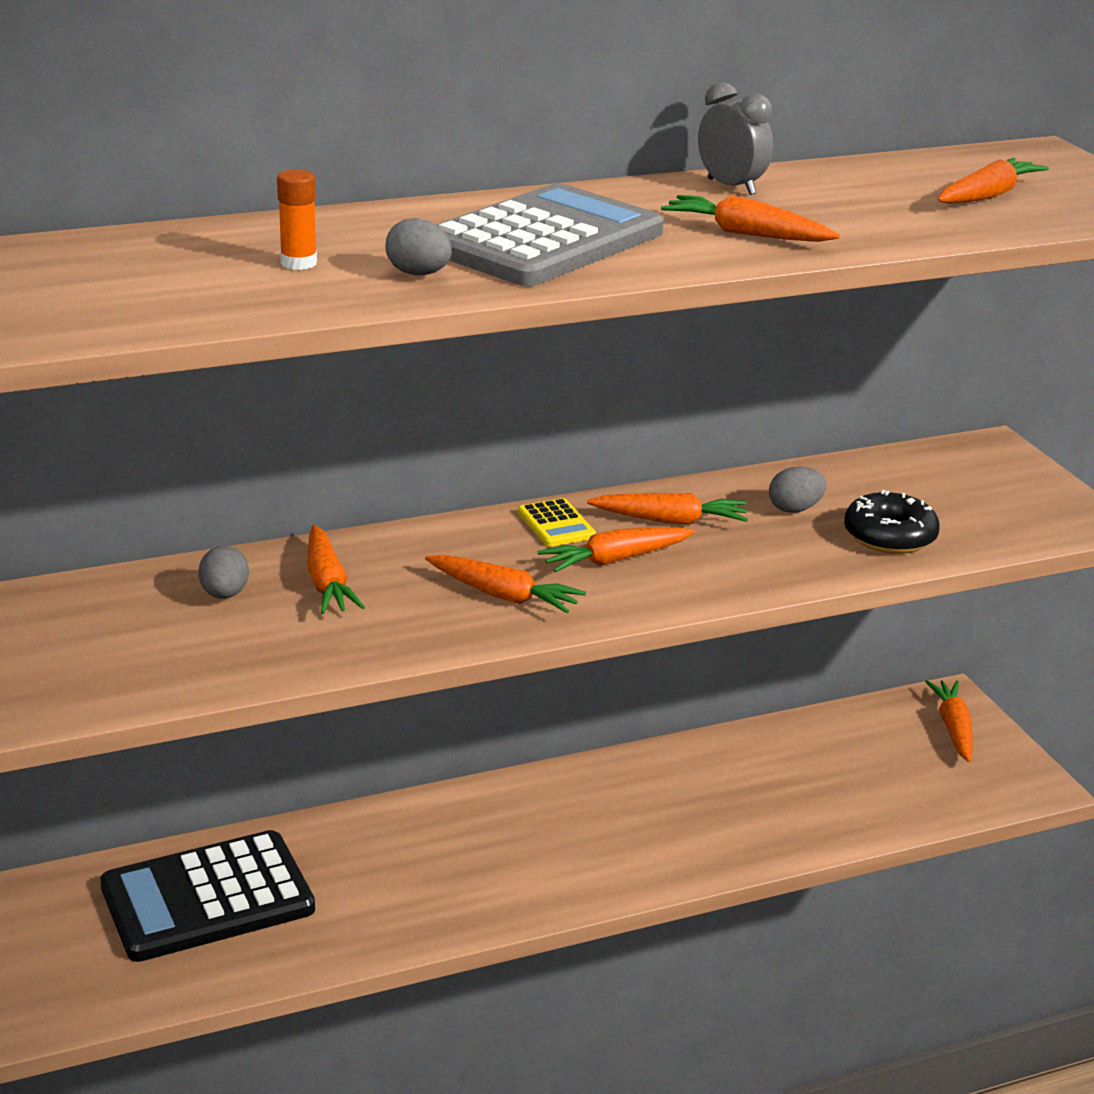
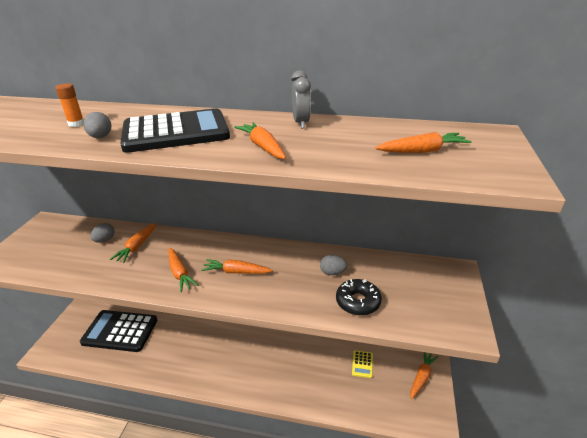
camera: 35 degrees right, 5 degrees up
(543, 240) = (176, 132): grey calculator -> black calculator
(556, 524) = (236, 248): yellow calculator -> yellow calculator (362, 364)
(670, 520) = (278, 261): orange carrot -> none

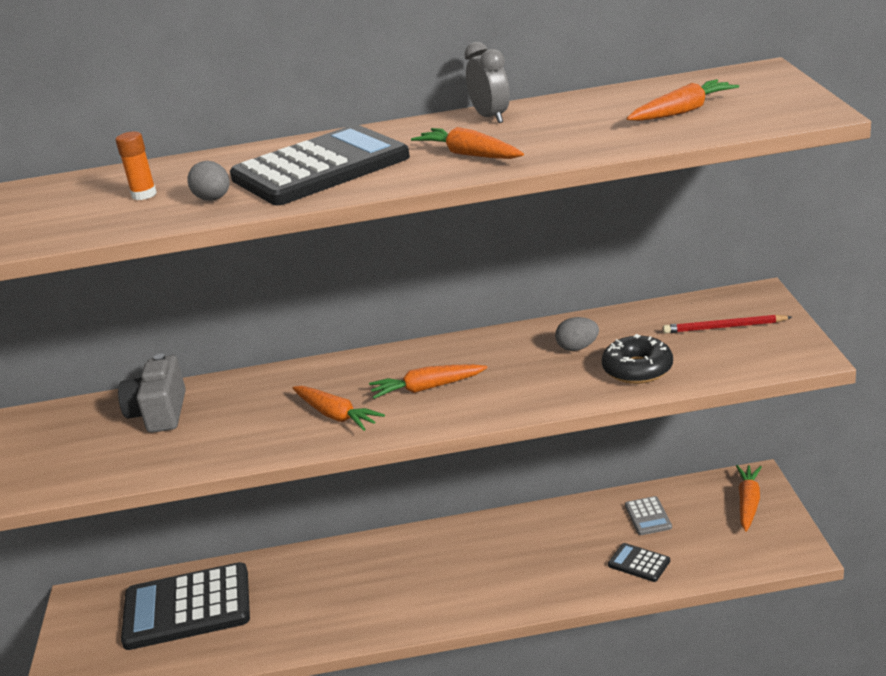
camera: 15 degrees left, 5 degrees down
(105, 240) = (159, 413): grey egg -> grey camera
(137, 246) = (227, 405): orange carrot -> none
(343, 394) = (639, 563): none -> black calculator
(362, 364) = (648, 516): yellow calculator -> grey calculator
(426, 288) = (724, 327): none -> red pencil

